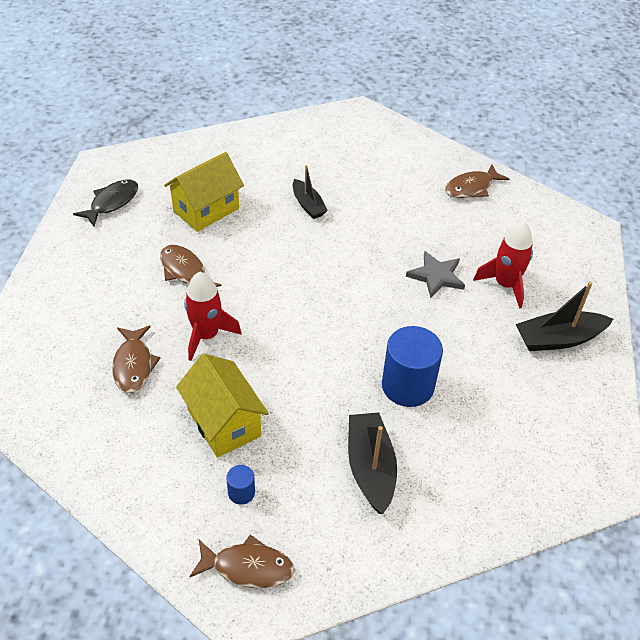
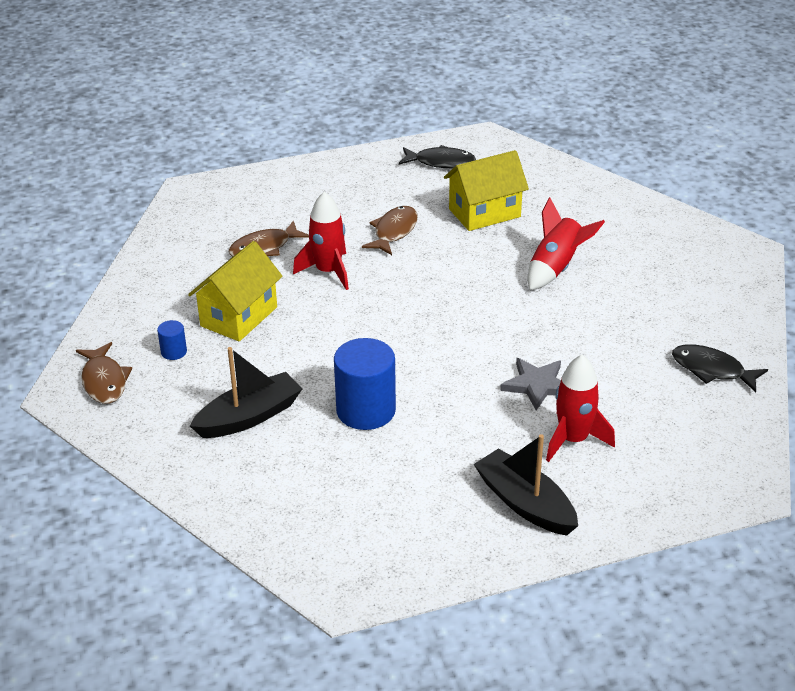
camera: 65 degrees right, 10 degrees down
(206, 210) = (484, 213): yellow house -> yellow house turned 45 degrees counterclockwise
(308, 205) = (556, 268): black boat -> red rocket
(471, 188) = (712, 370): brown fish -> black fish

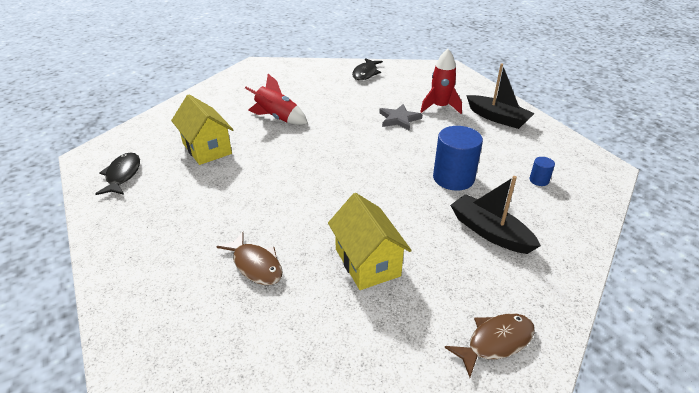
camera: 100 degrees left, 0 degrees up
(174, 352) = (432, 297): blue cylinder -> blue cylinder (539, 180)
(239, 316) = (367, 262): yellow house -> yellow house turned 45 degrees clockwise
(328, 272) = (292, 218): red rocket -> none
(394, 231) = (230, 189): brown fish -> none
(525, 503) = (497, 118): black boat -> black boat turned 90 degrees counterclockwise

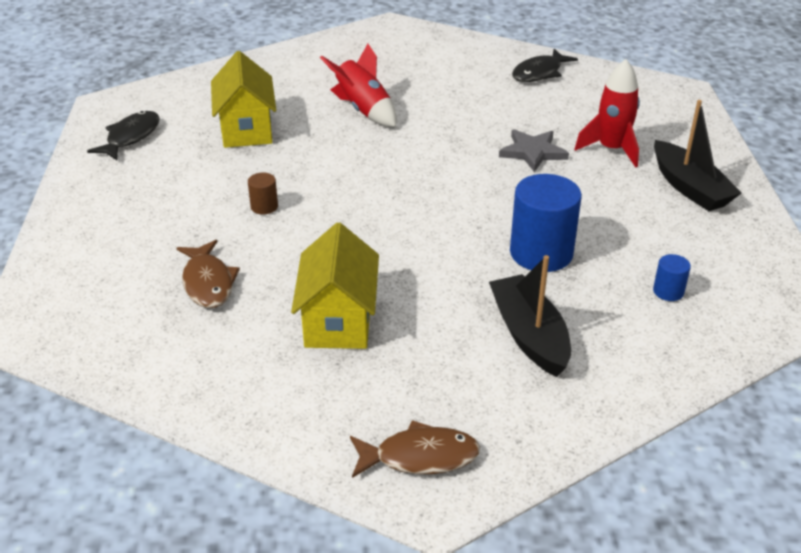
camera: 25 degrees right, 0 degrees up
(257, 198) = (264, 207): none -> brown cylinder

